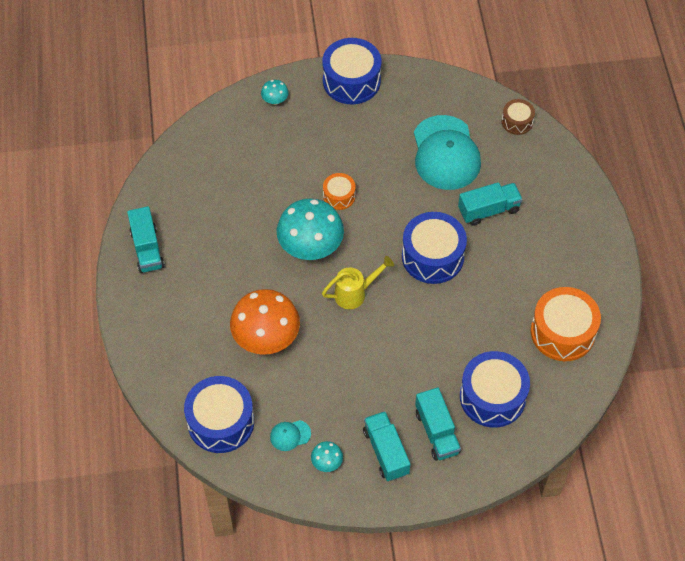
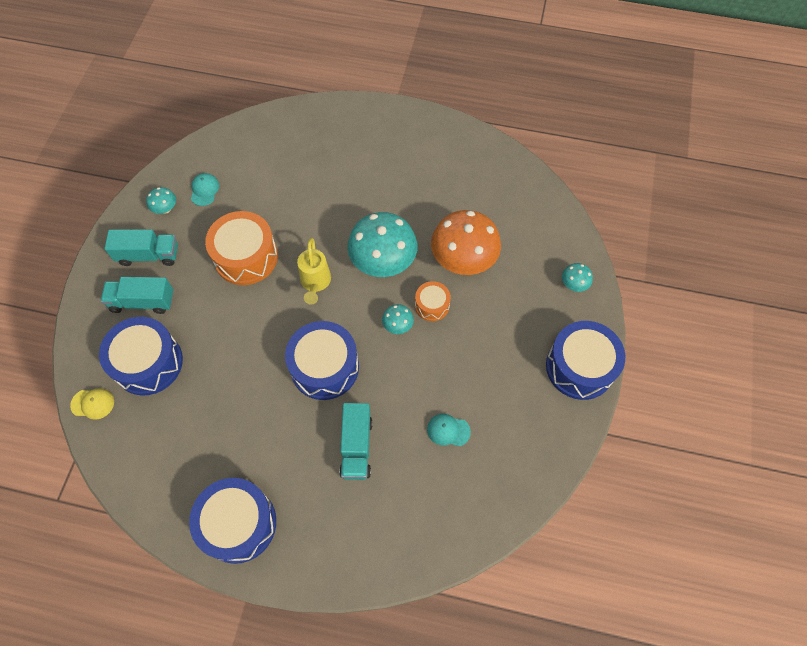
camera: 110 degrees right, 5 degrees up
(147, 249) = (434, 137): turquoise truck -> none
(221, 422) = (243, 147): blue drum -> blue drum (238, 524)
(266, 338) = (304, 199): orange mushroom -> orange mushroom (463, 260)
(369, 215) = (397, 325): none -> turquoise mushroom
(445, 153) = (448, 430): turquoise cap -> turquoise cap, size x0.41
(517, 122) = (465, 532): brown drum -> none
(549, 424) = (93, 403): none -> yellow cap
(562, 332) = (178, 461): orange drum -> orange drum (246, 257)

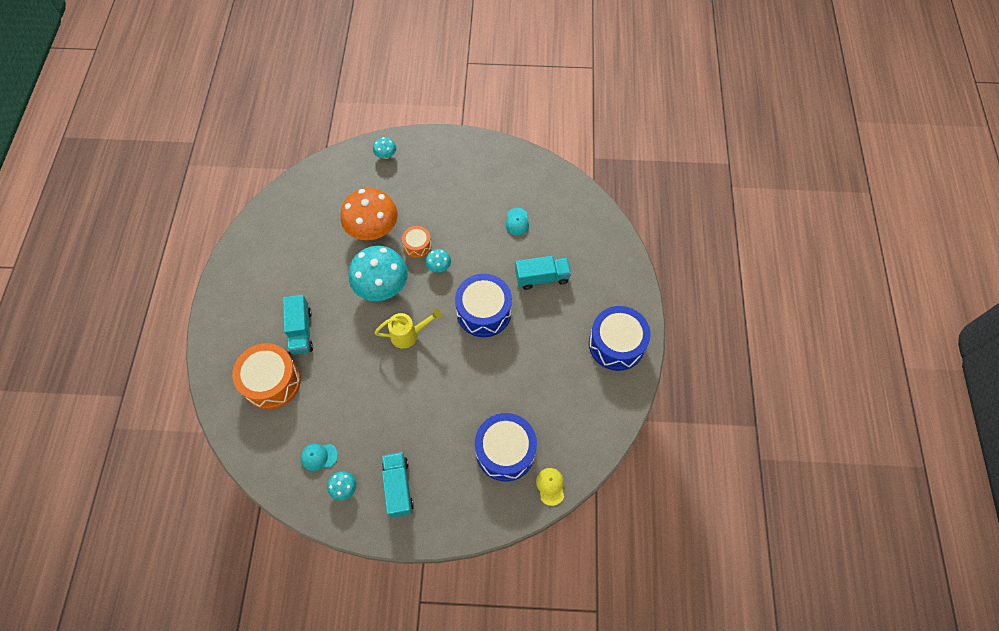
camera: 100 degrees left, 0 degrees up
(142, 302) = (448, 476): turquoise truck -> turquoise truck (301, 331)
(246, 257) = (390, 398): orange drum -> orange drum (271, 381)
(580, 367) = (453, 148): blue drum -> none

